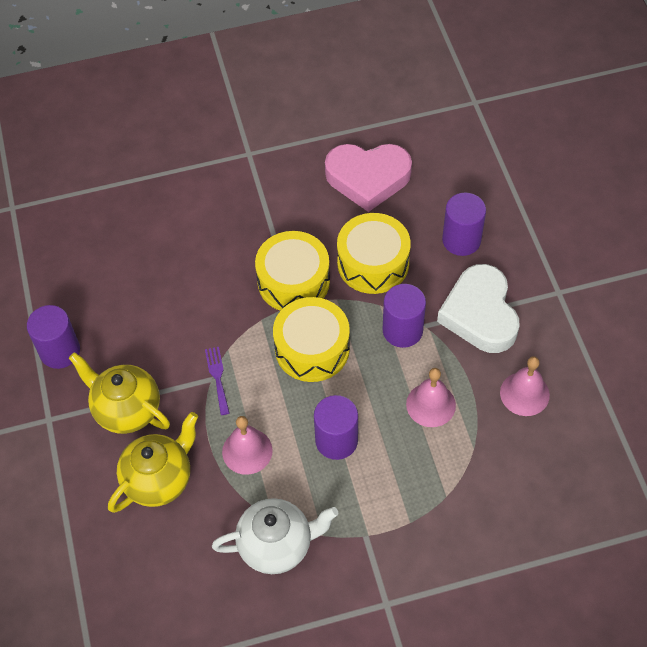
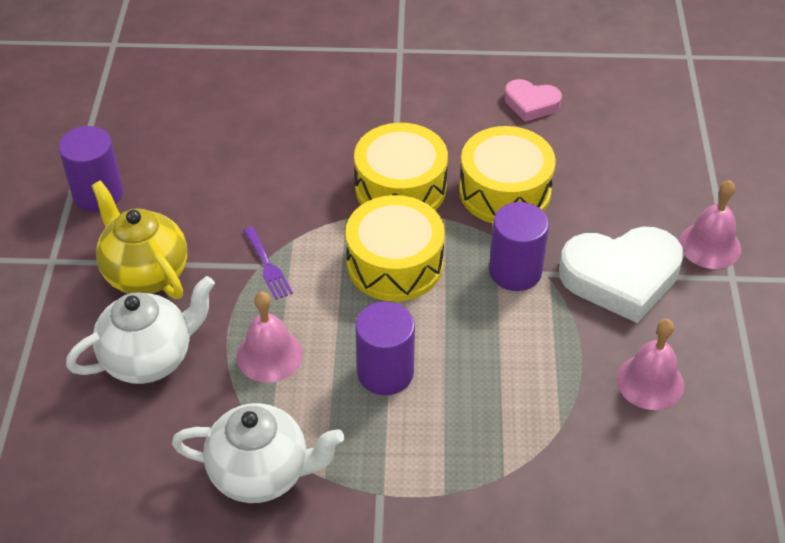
camera: 15 degrees right, 10 degrees down
(159, 479) = (149, 358): yellow teapot -> white teapot
(217, 377) = (267, 266): purple fork -> purple fork turned 150 degrees clockwise
(368, 178) = (531, 104): pink heart -> pink heart, size x0.53
(431, 404) = (521, 363): pink bell -> pink bell (710, 245)
(461, 240) = (624, 192): purple cylinder -> none
(480, 314) = (621, 277): white heart -> white heart turned 105 degrees counterclockwise

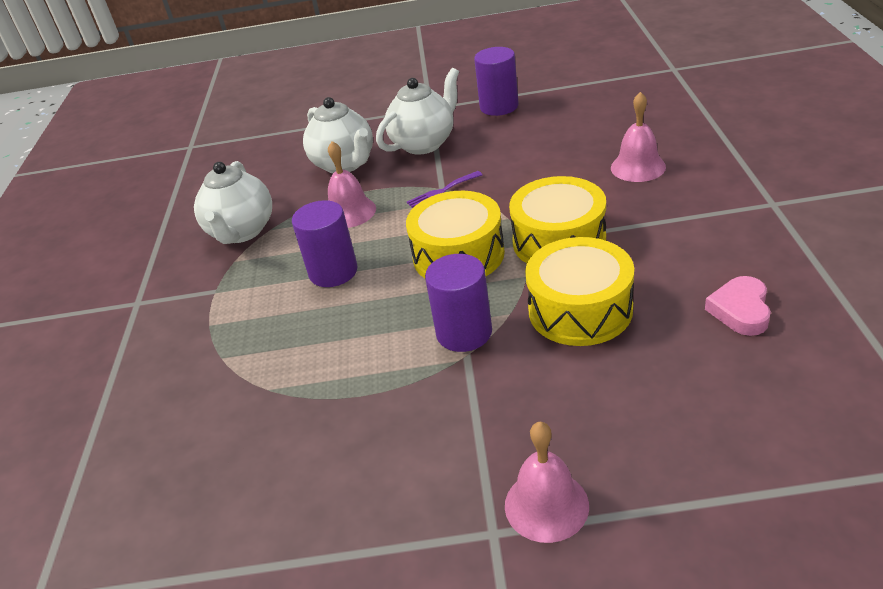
camera: 90 degrees right, 10 degrees down
(146, 273) = (424, 143): yellow teapot -> white teapot
(621, 277) = (472, 418): white heart -> none
(650, 382) = (322, 455): pink bell -> pink bell (638, 167)

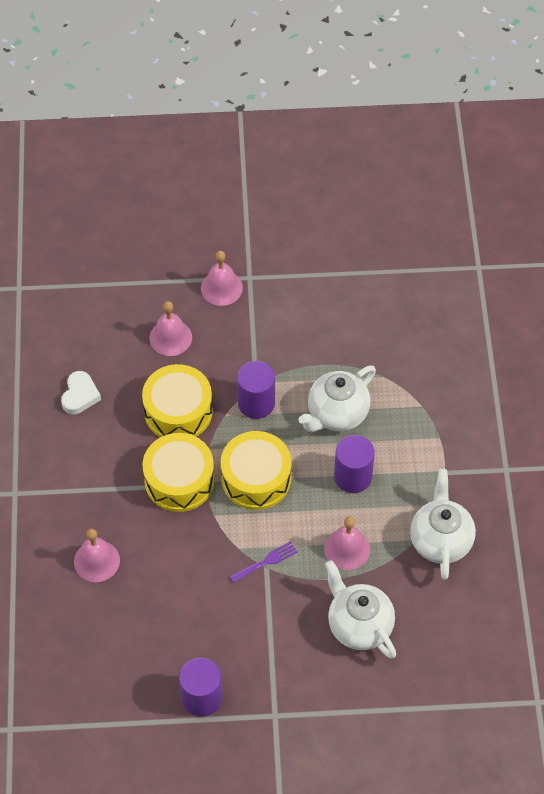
camera: 175 degrees right, 20 degrees up
(424, 143) = (281, 644): white teapot -> white teapot (336, 414)
(621, 406) = (170, 337): none -> pink bell
(740, 310) = (80, 395): pink heart -> white heart

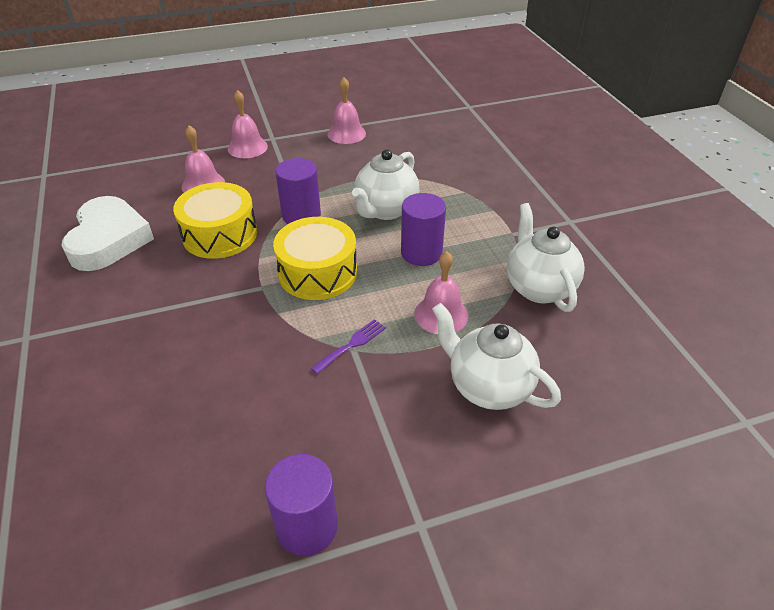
camera: 15 degrees left, 15 degrees down
(80, 395) = (109, 240): white heart -> white heart, size x1.87
(97, 561) = (134, 387): pink bell -> pink bell (346, 133)
(179, 480) = (230, 289): yellow drum -> none

